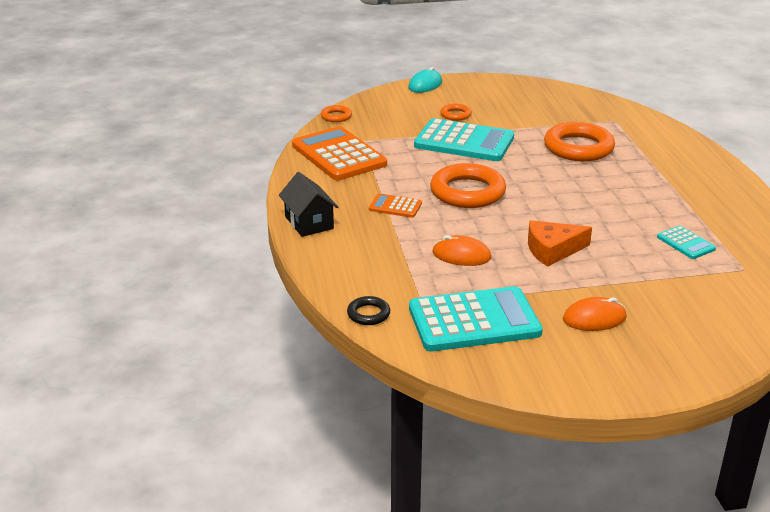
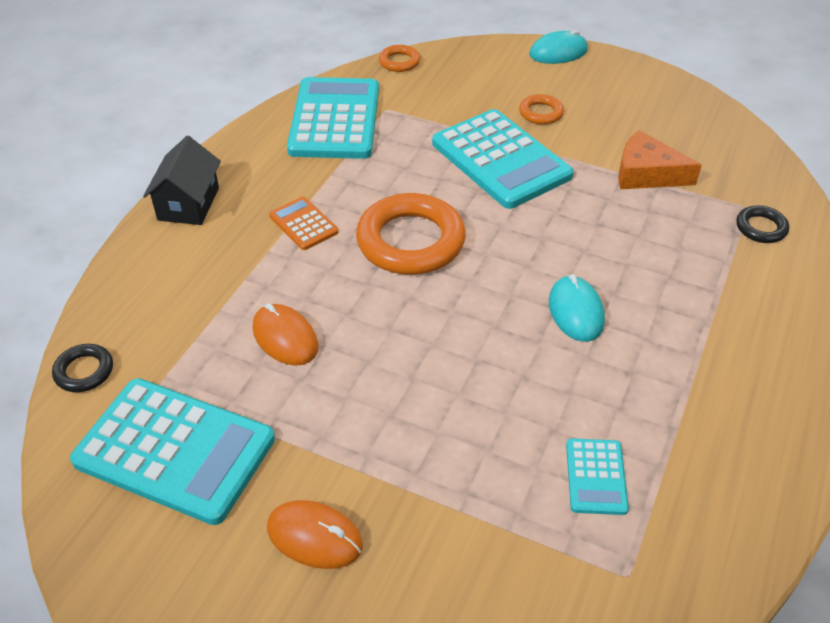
camera: 35 degrees right, 15 degrees up
(338, 155) = (335, 119): orange calculator -> turquoise calculator
(552, 250) = (401, 388): orange cheese -> orange cheese (646, 174)
(578, 148) = (639, 233): orange ring -> none
(592, 189) = (575, 311): none -> turquoise mouse
(631, 126) = (761, 228): none -> black ring

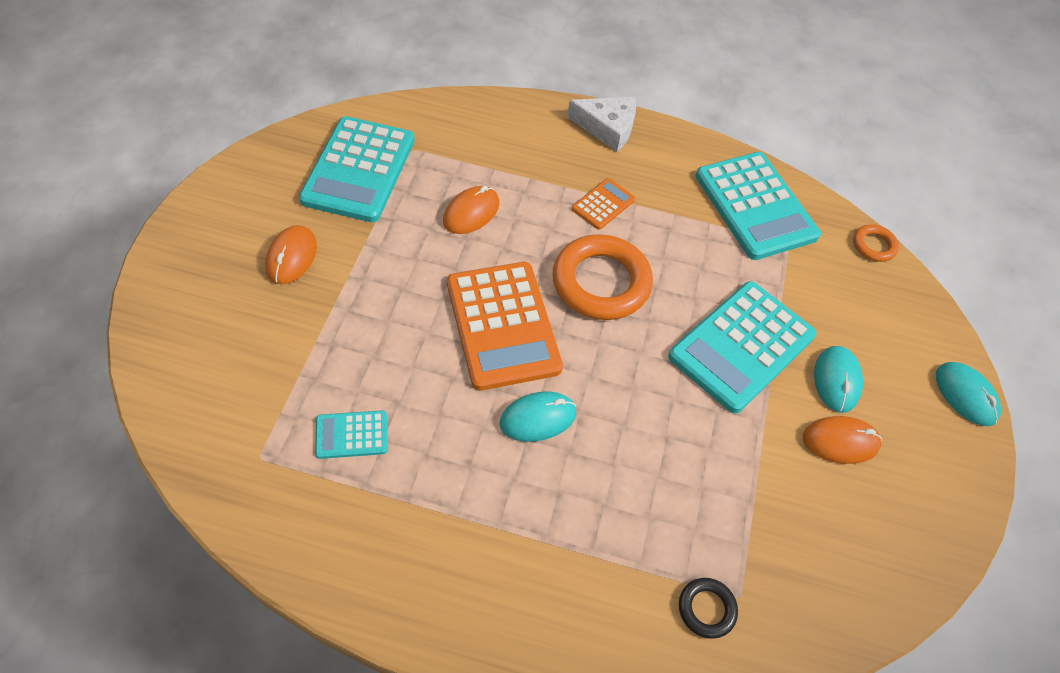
camera: 75 degrees right, 10 degrees up
(84, 371) = (422, 109): black ring -> none
(188, 204) = (607, 128): black house -> white cheese
(335, 119) = (755, 206): turquoise calculator -> turquoise calculator turned 75 degrees clockwise
(457, 326) = (502, 325): none -> orange calculator
(541, 113) = (836, 380): orange ring -> turquoise mouse
(601, 124) = (840, 441): none -> orange mouse
(646, 174) = (765, 488): orange cheese -> none

